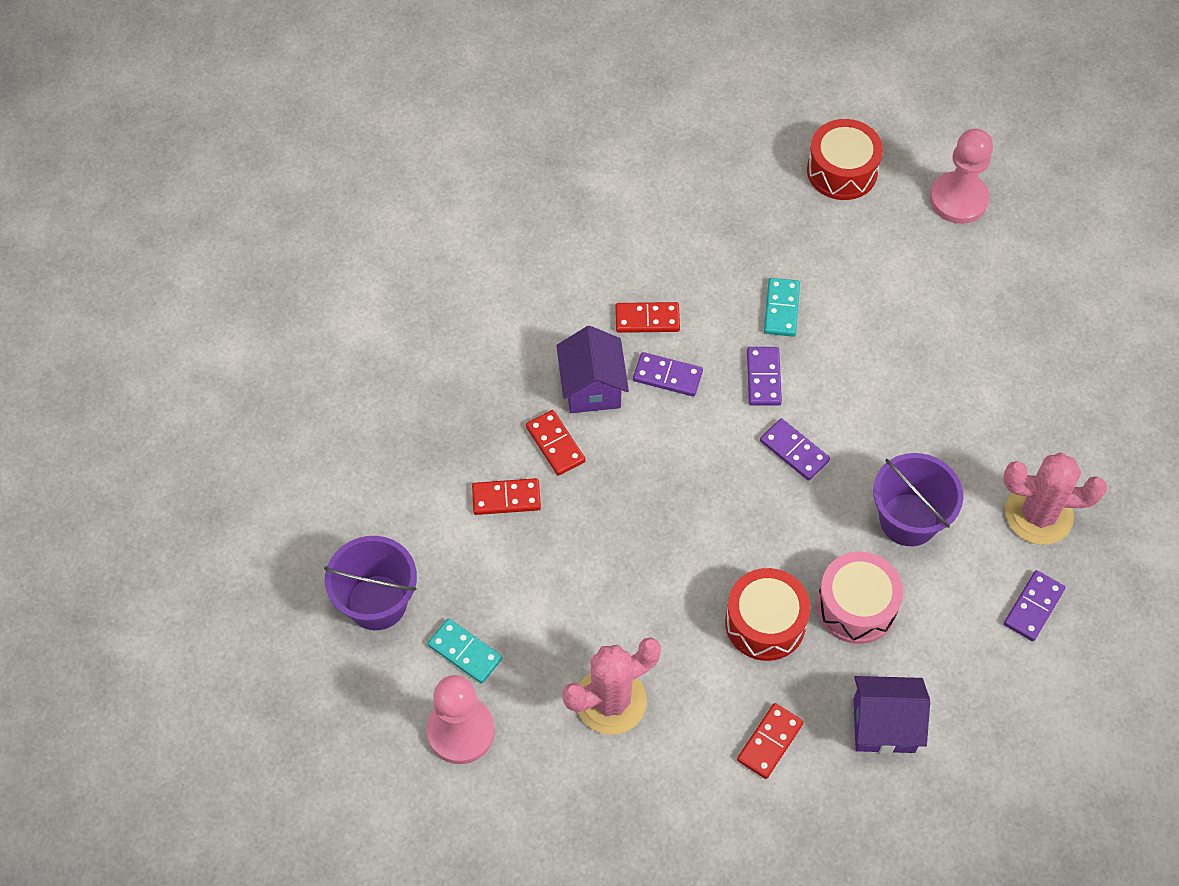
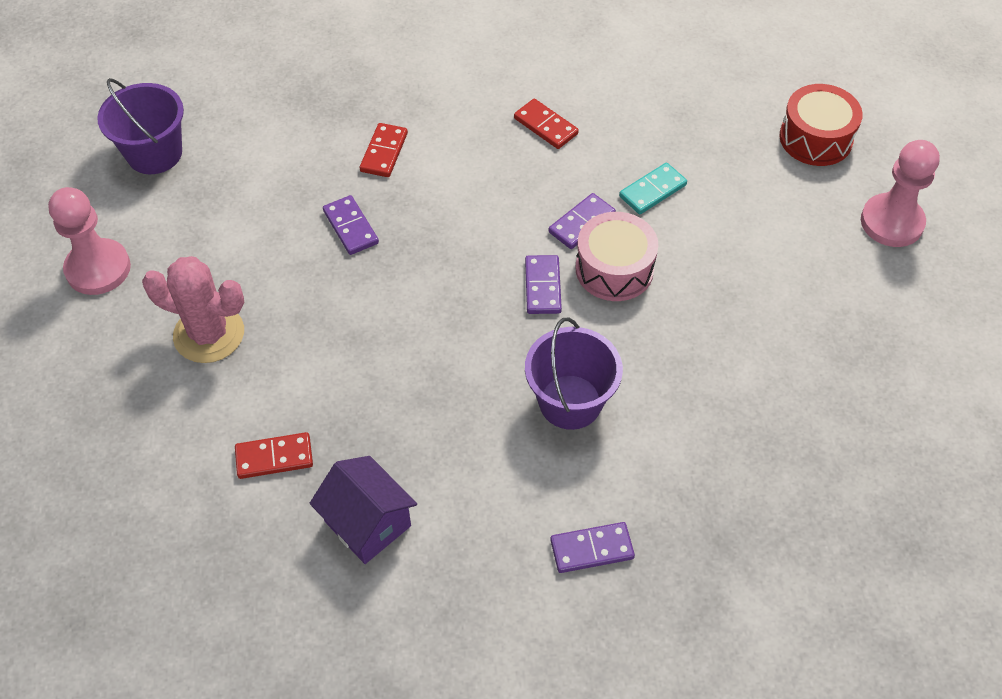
camera: 45 degrees right, 5 degrees down
(465, 652) = (164, 225): turquoise domino -> none
(506, 498) = (310, 159): red domino -> none
(592, 387) = (453, 138): purple house -> none
(667, 376) = (514, 170): purple domino -> purple domino (351, 227)
(765, 623) = (375, 378): red drum -> none
(856, 606) = (454, 425): pink drum -> pink drum (614, 269)
(1038, 514) = (681, 487): pink cactus -> none

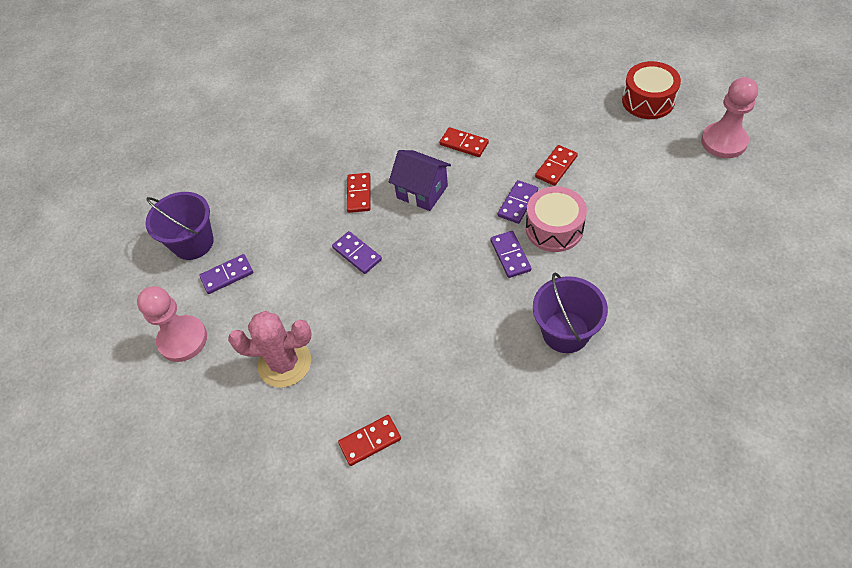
camera: 10 degrees left, 0 degrees up
(367, 523) = (459, 469): purple house -> purple house (422, 192)
(592, 549) = (628, 435): purple domino -> purple domino (227, 275)
(652, 191) = (556, 167): turquoise domino -> red domino

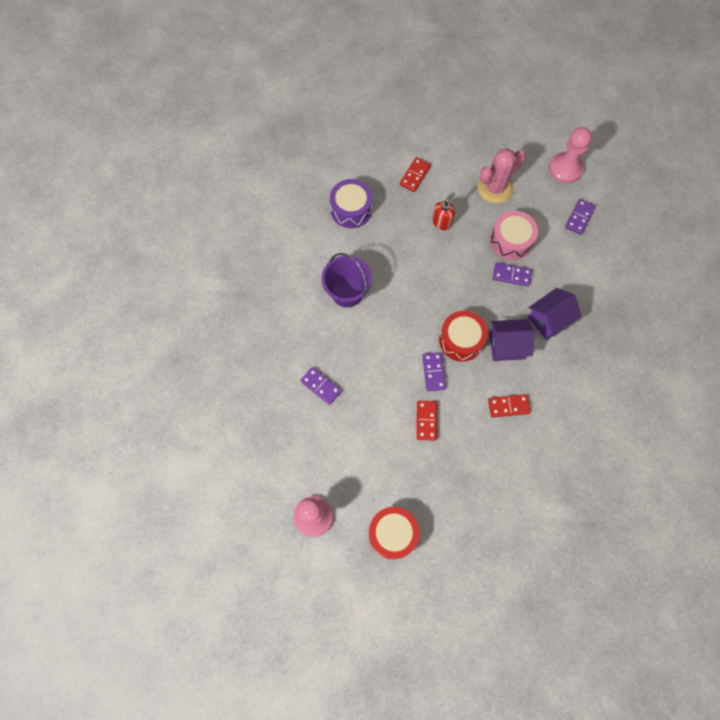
camera: 140 degrees right, 15 degrees up
(193, 243) = (623, 226): purple bucket -> none
(359, 194) = (548, 320): red domino -> purple house
(385, 356) = (442, 222): none -> red soap dispenser
(465, 218) = (461, 340): none -> red drum
(492, 441) = (351, 209): none -> purple drum
(510, 255) = (412, 327): purple domino -> purple domino (321, 386)
(554, 228) = (396, 364): pink drum -> pink drum (511, 241)

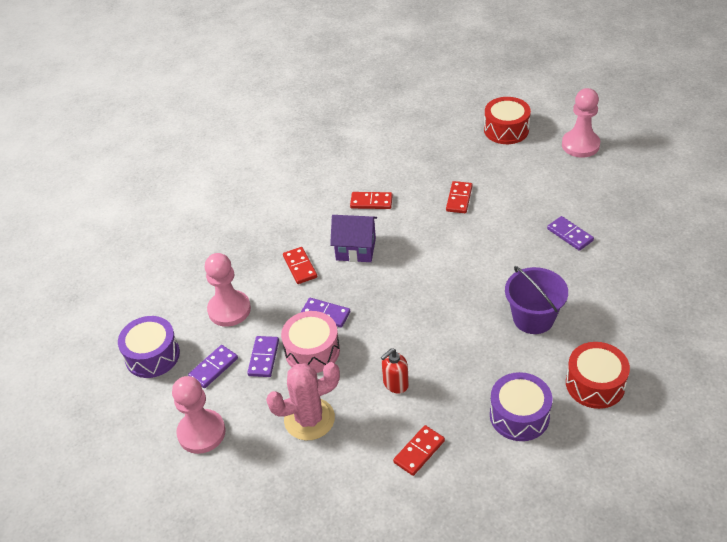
camera: 165 degrees left, 25 degrees down
(434, 372) = (442, 235): purple domino -> purple domino (263, 358)
(461, 340) = (405, 259): red drum -> red drum (595, 384)
(548, 320) = (300, 267): purple house -> red domino
(590, 269) = (229, 310): none -> pink pawn
(630, 221) = (152, 355): none -> purple drum

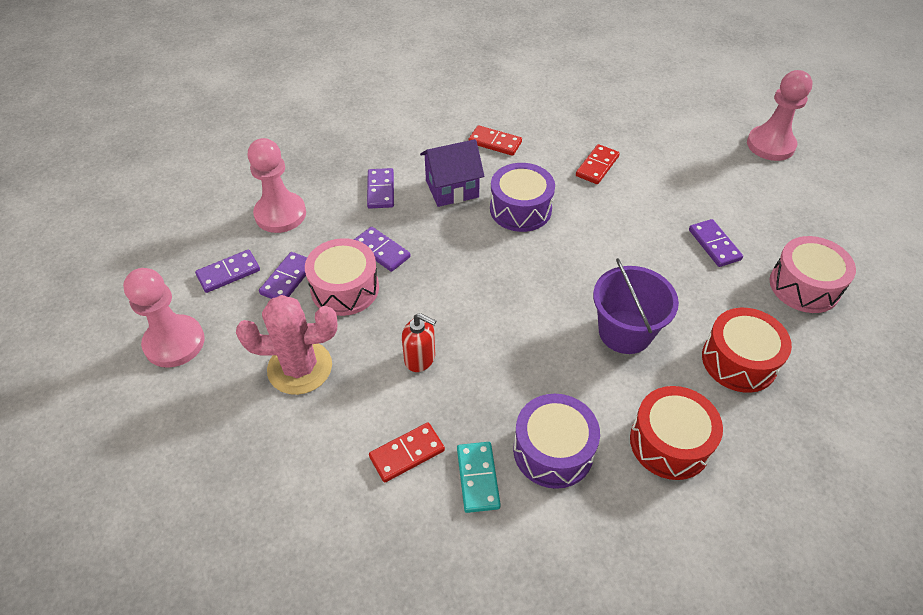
camera: 15 degrees right, 5 degrees up
(152, 355) = (173, 239): purple drum -> purple drum (520, 209)
(300, 267) = (381, 190): red domino -> purple domino
(356, 249) = (452, 189): purple house -> purple house turned 45 degrees counterclockwise
(395, 384) = (420, 358): red soap dispenser -> red soap dispenser turned 135 degrees counterclockwise
(476, 451) = (478, 478): none -> turquoise domino
(506, 130) = (687, 105): red drum -> red drum (739, 361)
(643, 246) = (804, 286): none -> pink drum

